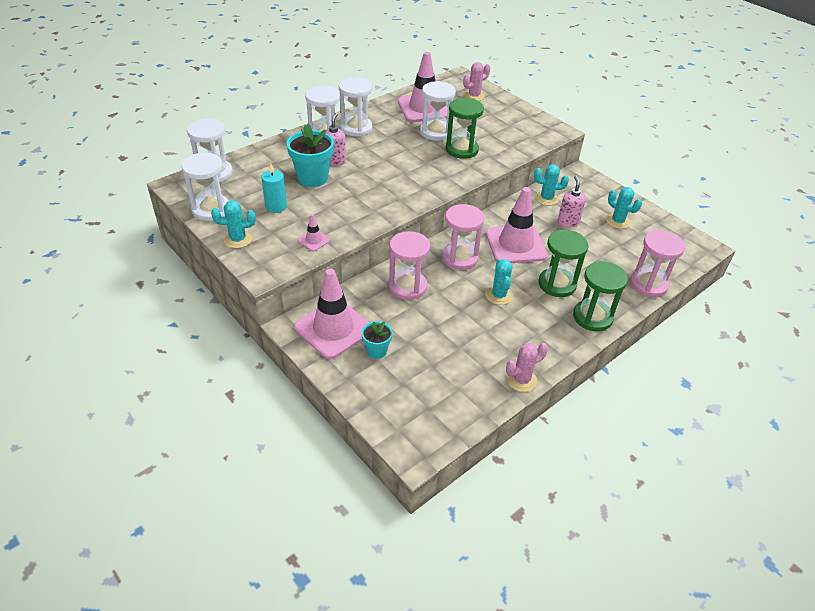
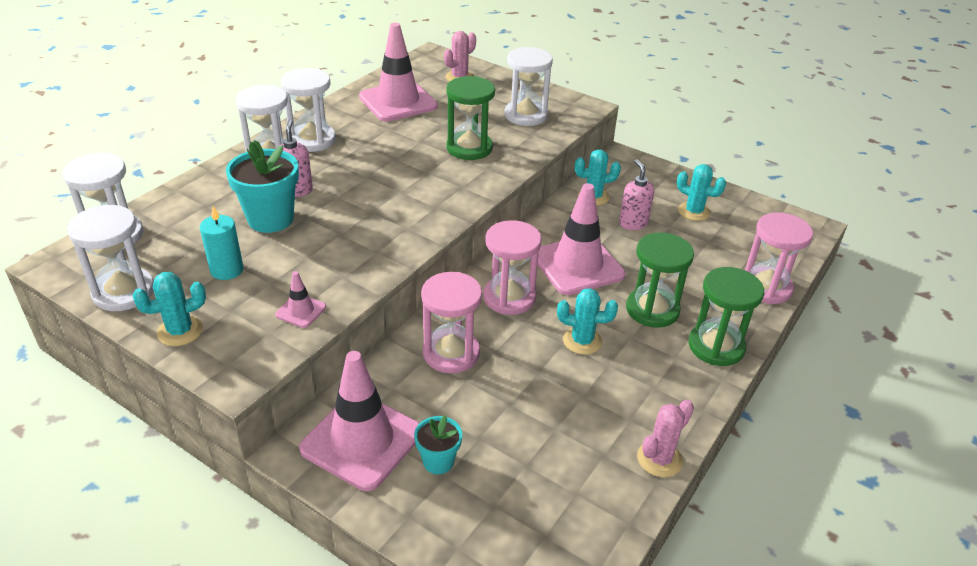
camera: 15 degrees left, 5 degrees down
(435, 132) = (425, 130): white hourglass -> white hourglass (526, 115)
(499, 295) = (582, 341): turquoise cactus -> turquoise cactus turned 60 degrees counterclockwise

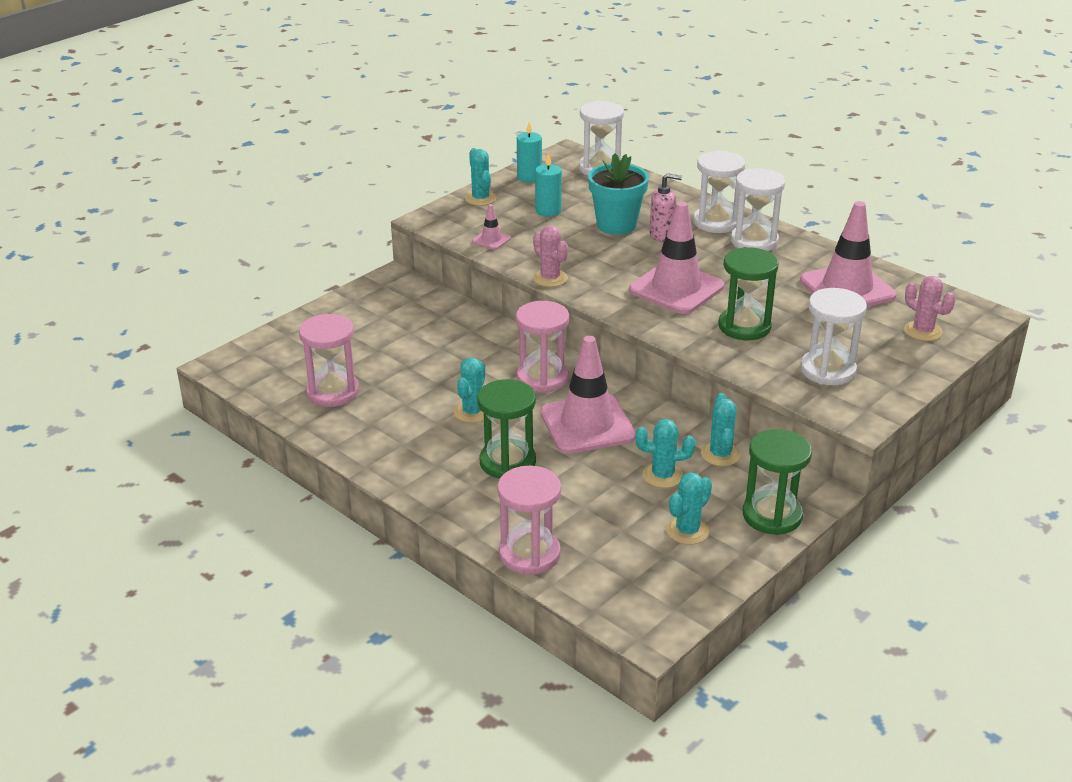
camera: 100 degrees right, 5 degrees down
(124, 292) = (529, 177): white hourglass -> turquoise candle
(362, 441) = (393, 301): pink traffic cone -> pink traffic cone (676, 288)
(438, 461) = (362, 331): turquoise flower pot -> none
(451, 353) = (474, 342): pink hourglass -> pink hourglass (333, 392)
(633, 223) = (663, 476): pink soap dispenser -> turquoise cactus
(659, 459) = (323, 432): pink cactus -> pink cactus (550, 278)
(716, 346) = (444, 493): green hourglass -> green hourglass (772, 515)

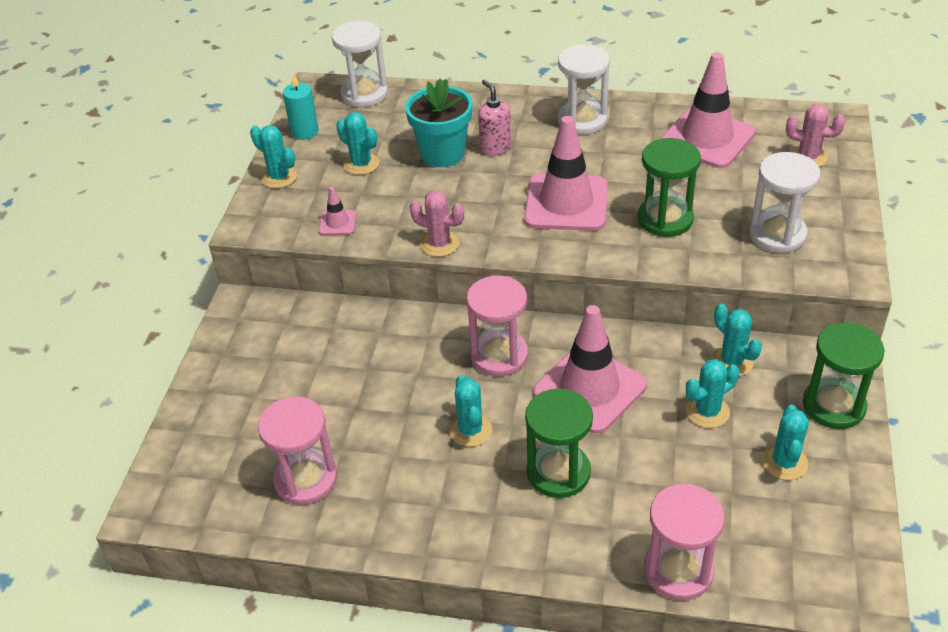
camera: 30 degrees left, 10 degrees up
(548, 211) = (361, 164): turquoise candle -> turquoise cactus
(661, 235) = (495, 148): pink soap dispenser -> pink soap dispenser turned 90 degrees counterclockwise
(716, 222) = (529, 113): white hourglass -> none

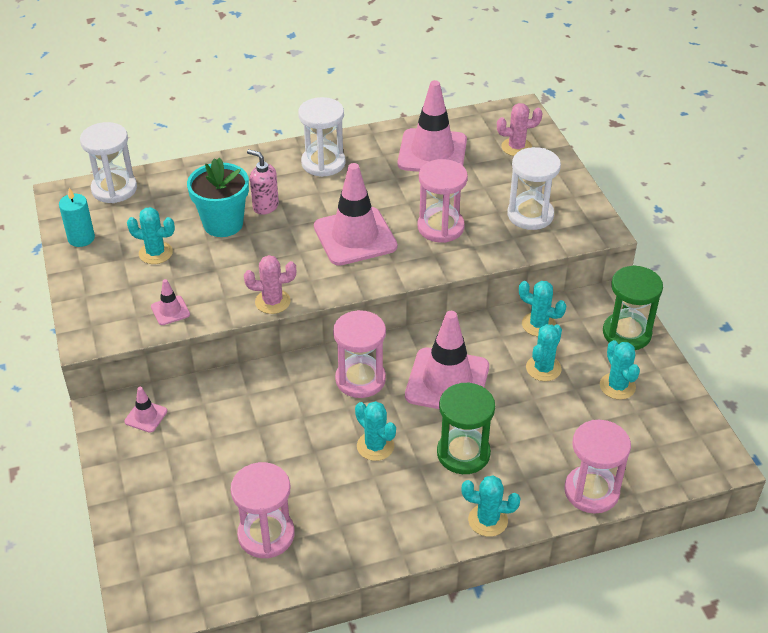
camera: 30 degrees left, 0 degrees up
(272, 321) = (146, 416): none -> pink traffic cone
(279, 177) = (86, 286): turquoise cactus -> turquoise cactus (488, 520)
(665, 219) = (440, 227): green hourglass -> pink hourglass

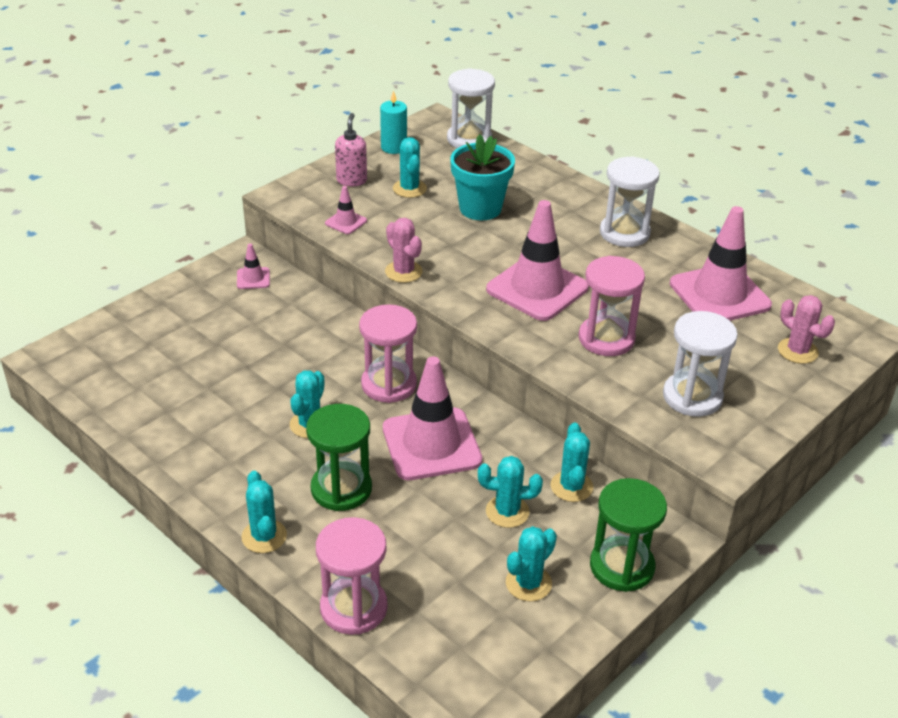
camera: 60 degrees right, 5 degrees down
(265, 206) = (527, 222): pink soap dispenser -> pink soap dispenser (351, 180)
(266, 535) = (163, 394): pink hourglass -> none

